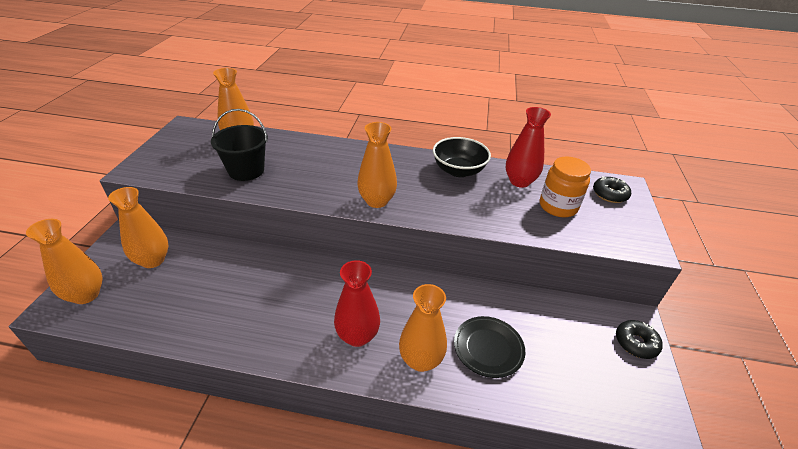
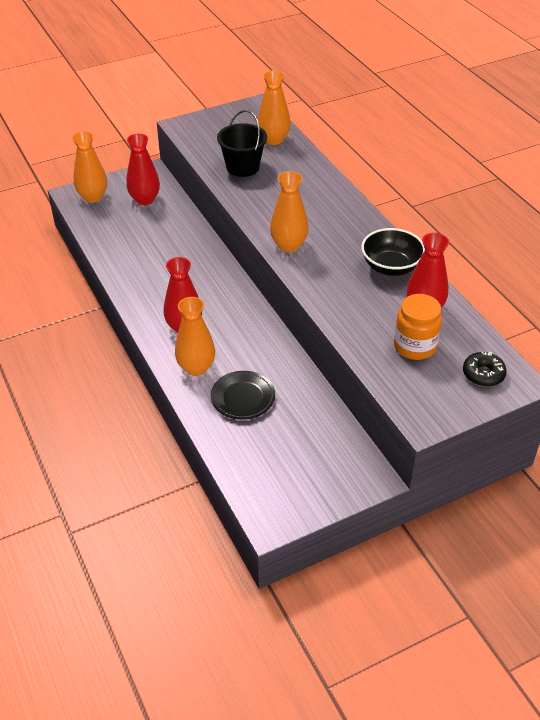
camera: 55 degrees right, 5 degrees up
(153, 260) = (145, 199): orange vase -> red vase
(636, 343) = (342, 484): black donut -> none

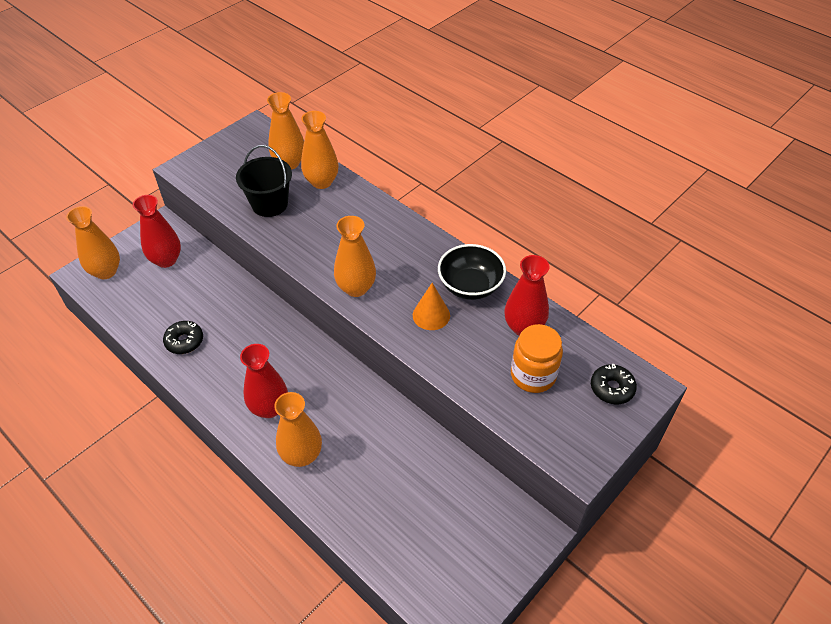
camera: 20 degrees left, 5 degrees up
(135, 262) = (184, 341): none -> black donut
(243, 397) = (366, 477): black plate -> none
(295, 160) = (321, 182): none -> orange vase
(345, 280) = (431, 315): none -> orange cone

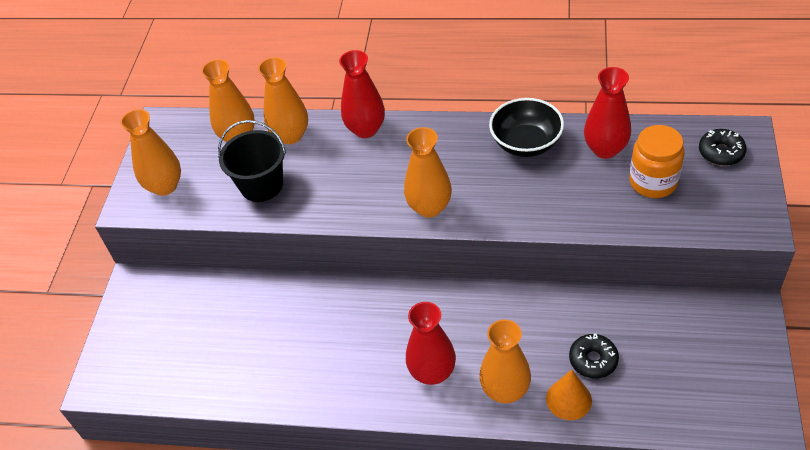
camera: 30 degrees left, 0 degrees up
(106, 271) = (123, 364): orange vase -> orange vase (165, 186)
(166, 260) = (178, 312): red vase -> red vase (366, 129)
(184, 341) = (284, 372): black donut -> black donut (593, 360)
(431, 315) = (520, 188): orange cone -> orange cone (568, 399)

